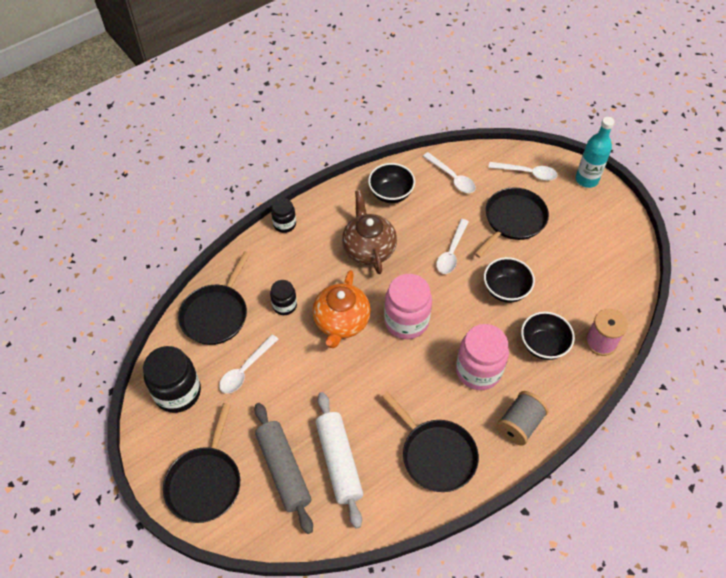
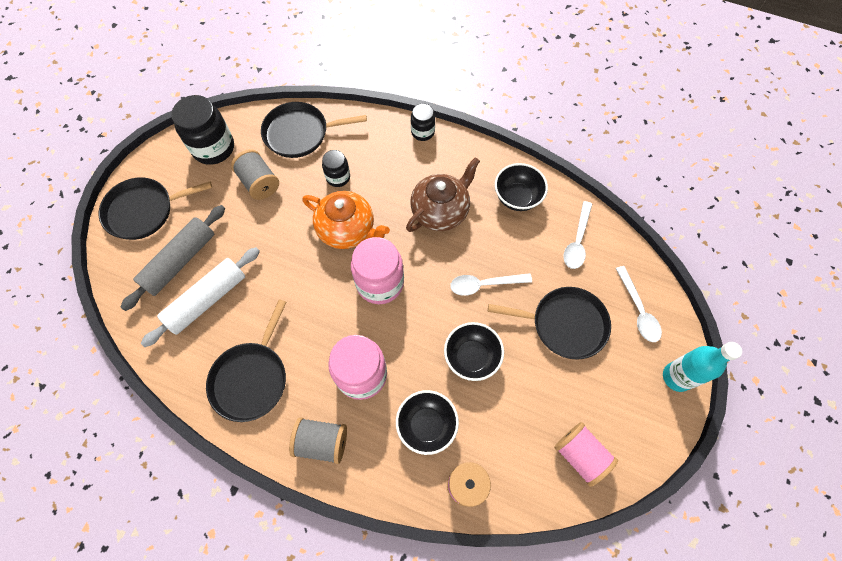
camera: 60 degrees right, 10 degrees up
(245, 369) = (259, 183): white spoon -> grey spool
(341, 322) = (347, 230): orange teapot -> orange teapot turned 135 degrees counterclockwise
(612, 262) = (580, 455): none -> pink spool

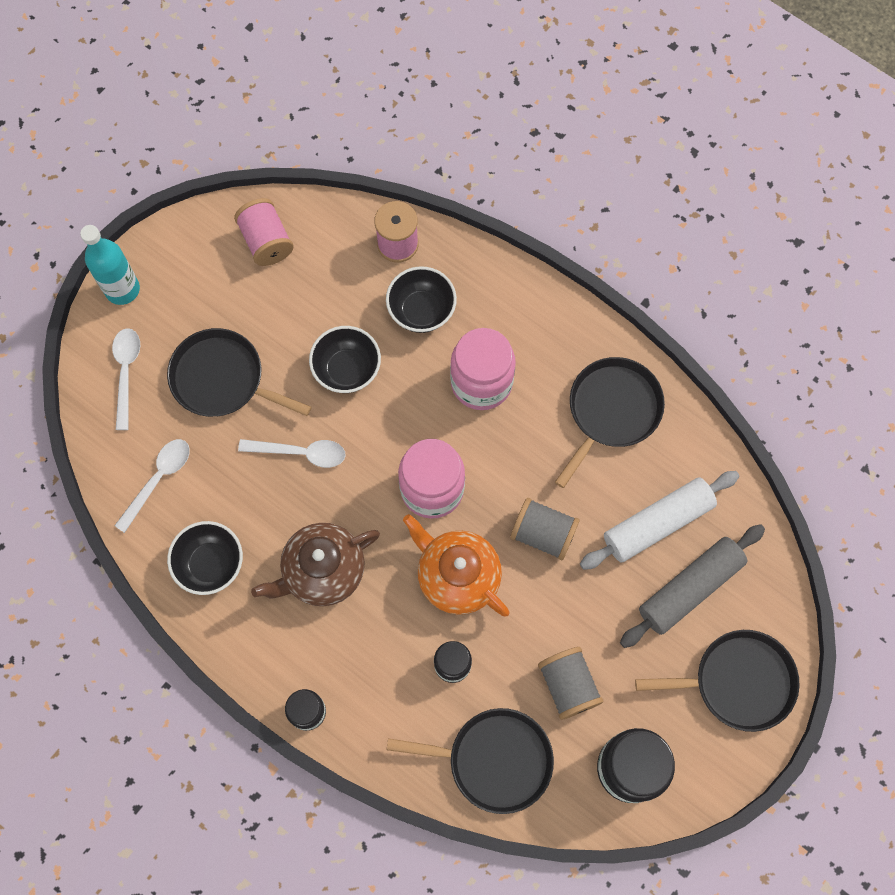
camera: 165 degrees left, 5 degrees up
(322, 442) = (541, 322): grey spool -> grey spool (543, 534)

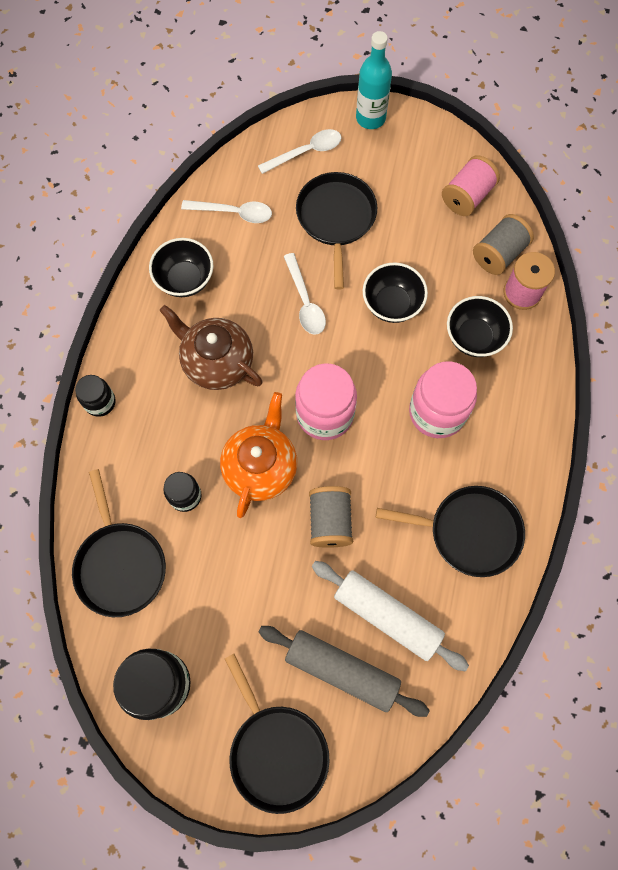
camera: 65 degrees right, 0 degrees up
(568, 686) = (208, 599): grey spool -> grey spool (498, 254)

